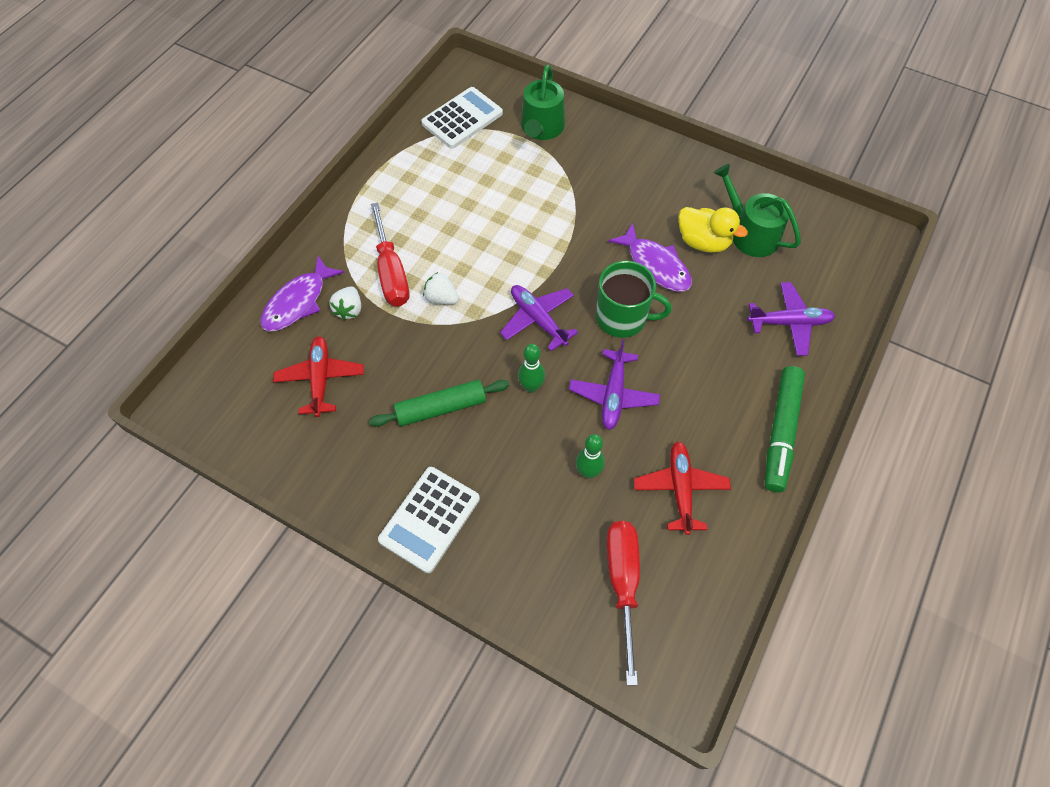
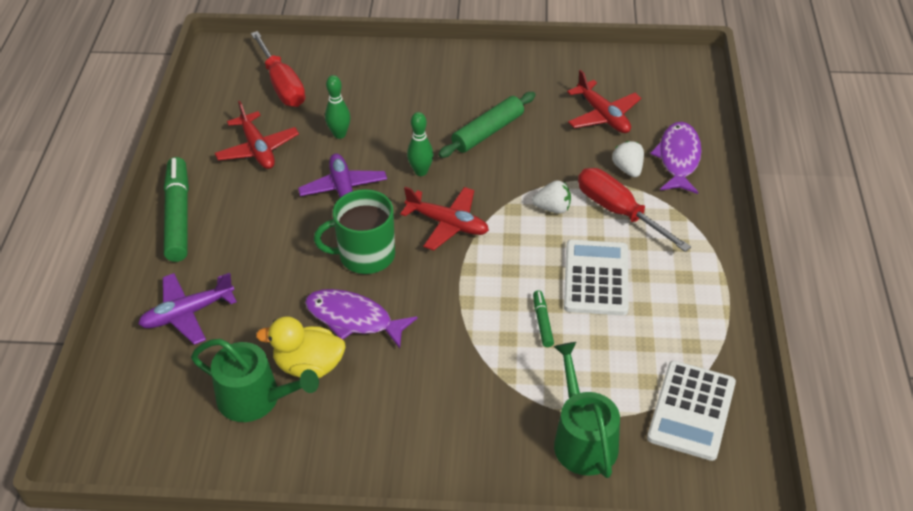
camera: 155 degrees right, 15 degrees down
(429, 519) = (446, 70): white calculator -> white calculator (596, 278)
(516, 208) = (542, 322): none -> green marker
(538, 319) = (448, 224): purple plane -> red plane

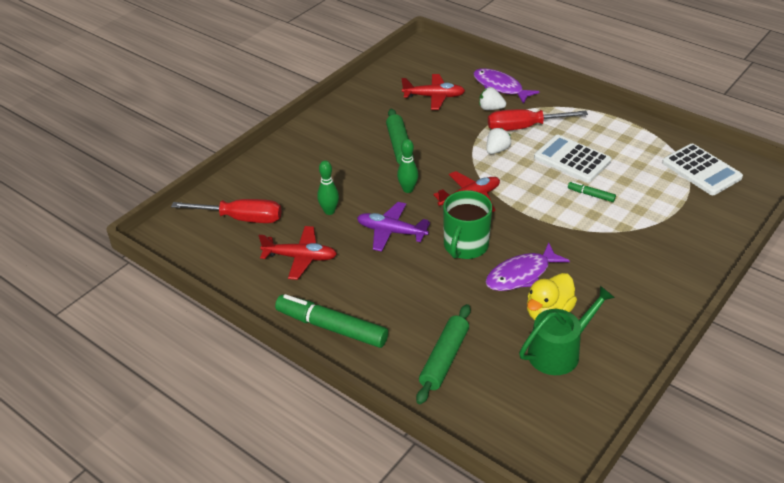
camera: 55 degrees left, 5 degrees down
(187, 314) = (444, 359): purple plane -> green rolling pin
(583, 439) = (695, 218): green watering can -> none

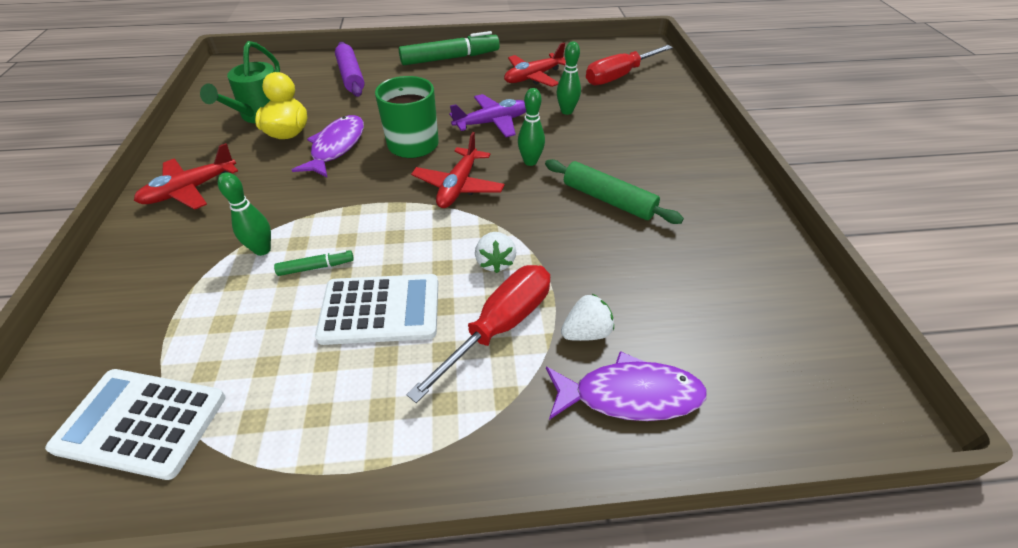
camera: 135 degrees right, 5 degrees up
(434, 97) = (685, 299): red plane -> red plane (190, 190)
(444, 359) = (351, 76): green rolling pin -> purple rolling pin
(616, 220) = (262, 250): none -> green bowling pin

